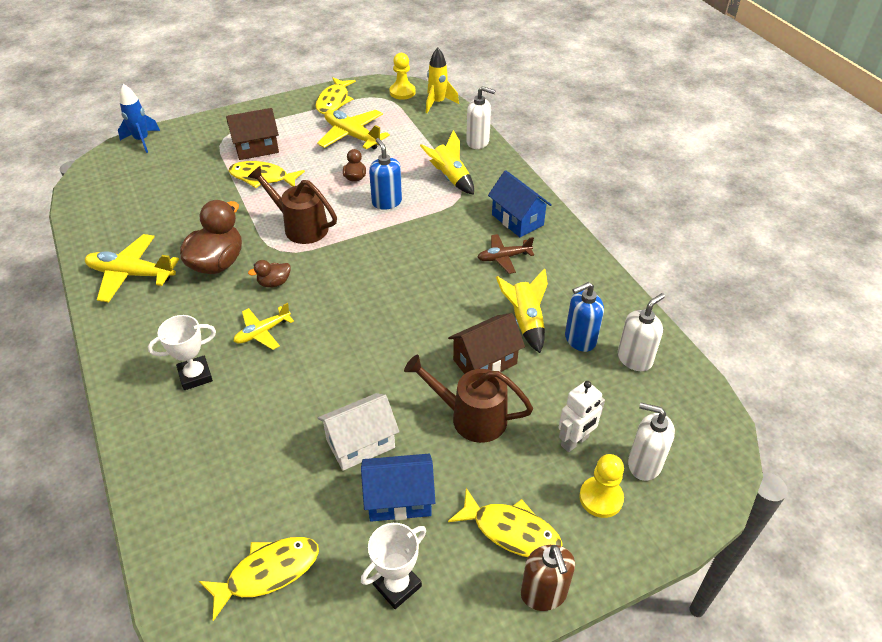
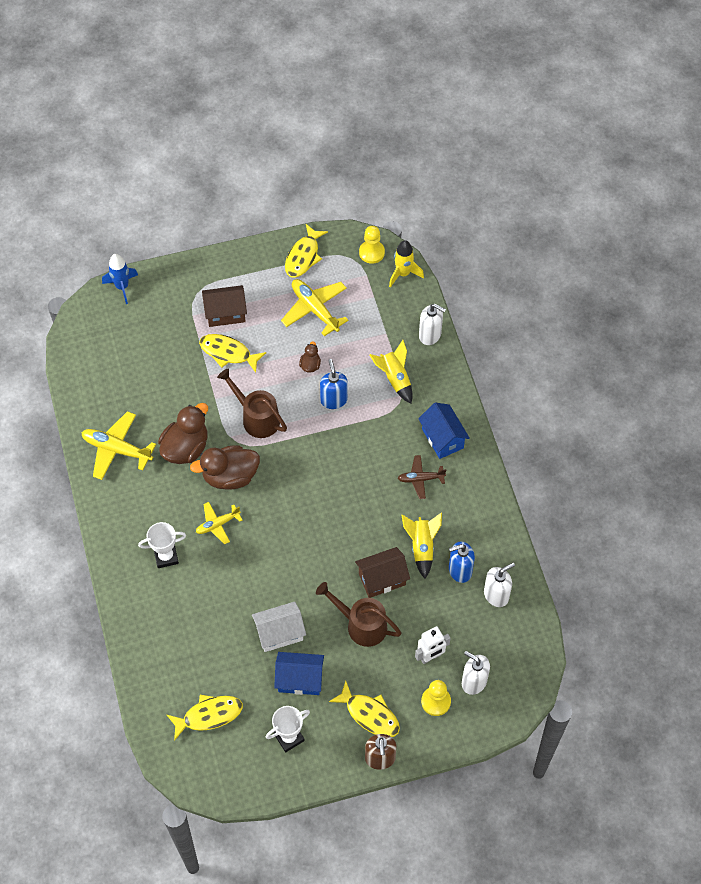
camera: 10 degrees right, 15 degrees up
(274, 283) = (230, 476): brown duck -> brown duck, size x2.06

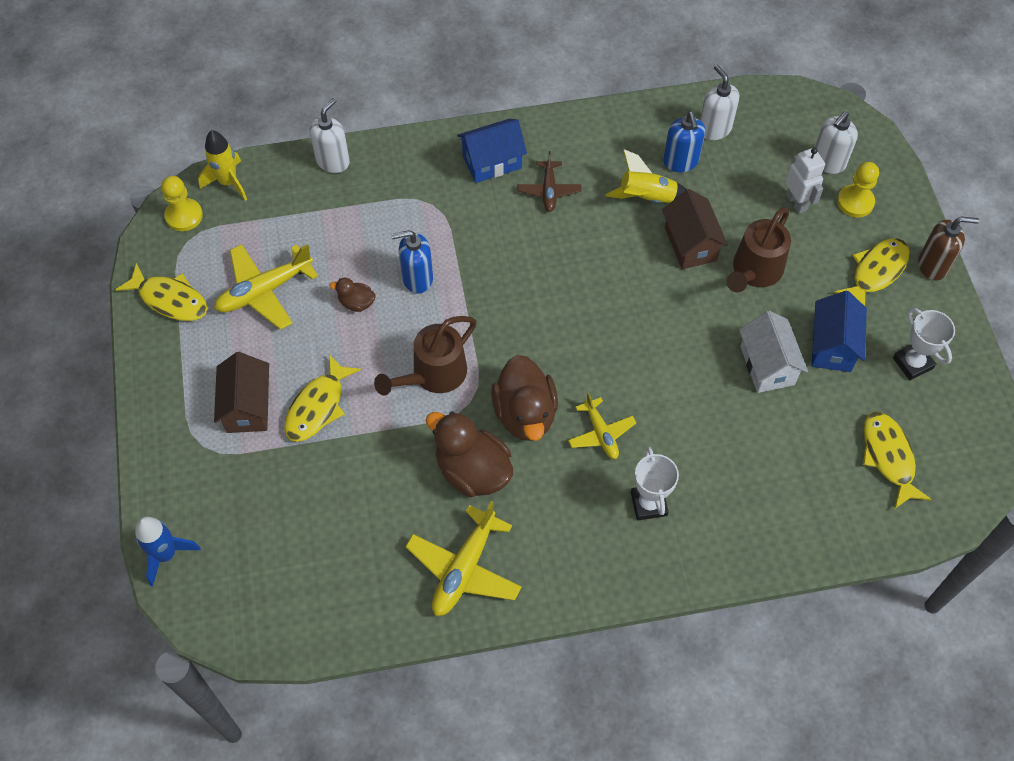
camera: 85 degrees left, 0 degrees up
(395, 379) = (394, 206): yellow rocket -> none

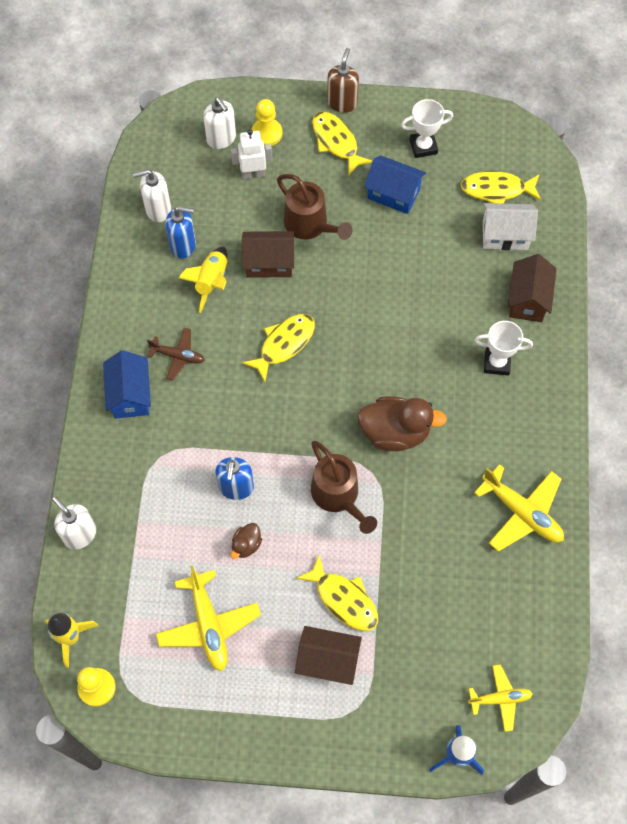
camera: 75 degrees left, 5 degrees up
(170, 299) = (191, 715): yellow fish -> yellow fish (284, 344)
(472, 471) = (437, 486): brown duck -> none
(601, 433) = (427, 380): yellow plane -> yellow plane (500, 699)
(747, 522) = (528, 300): none -> brown house
(767, 365) = (398, 244): white house -> white house (505, 235)

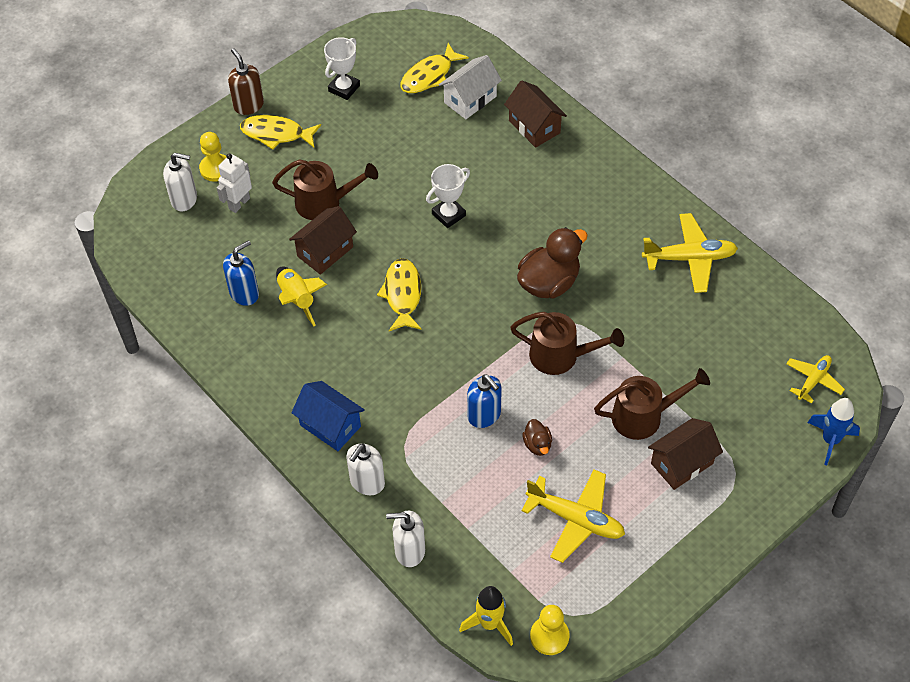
camera: 45 degrees left, 10 degrees down
(158, 209) = (194, 286): white soap dispenser -> white soap dispenser (367, 482)
(178, 356) = (333, 369): brown plane -> none
(343, 599) = (644, 416): yellow fish -> brown watering can
(393, 194) = (360, 135): blue house -> none
(497, 363) = (562, 182): white trophy -> white trophy (448, 214)

